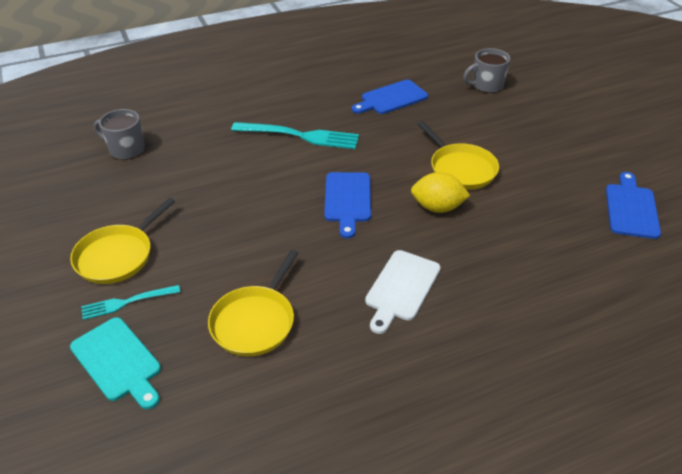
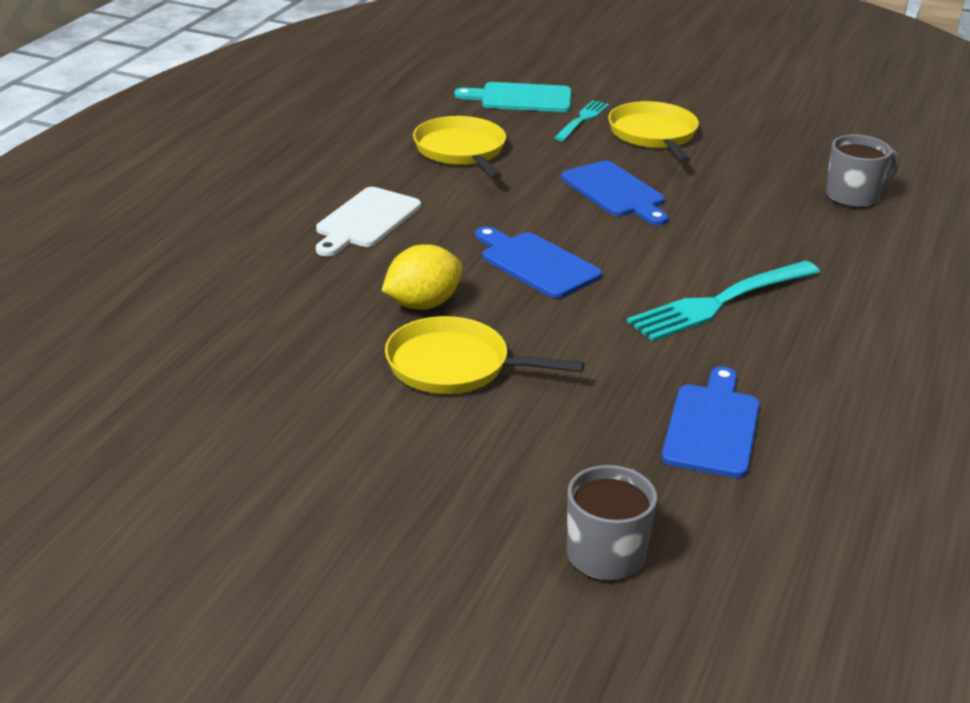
camera: 135 degrees right, 10 degrees down
(401, 288) = (365, 220): white cutting board -> white cutting board turned 135 degrees counterclockwise
(631, 208) = (153, 429): blue cutting board -> blue cutting board (615, 192)

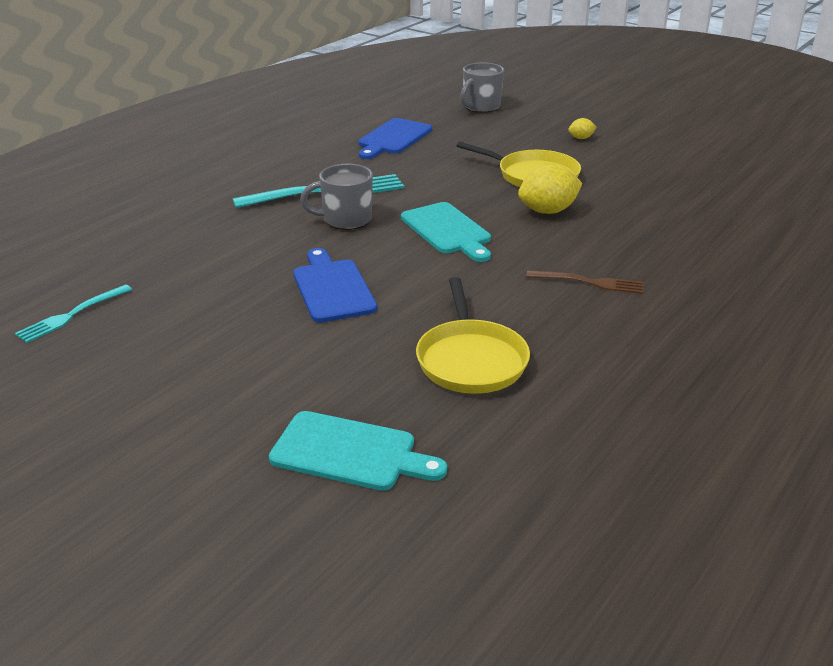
camera: 165 degrees left, 0 degrees up
(365, 220) = (589, 282): white cutting board -> brown fork
(389, 470) = (581, 138): none -> yellow lemon
(536, 263) = (447, 231): blue cutting board -> turquoise cutting board
(582, 120) = (293, 397): turquoise fork -> turquoise fork (72, 315)
(653, 135) = (225, 360): yellow pan -> none
(854, 196) = (110, 261): grey mug -> grey mug (345, 220)

